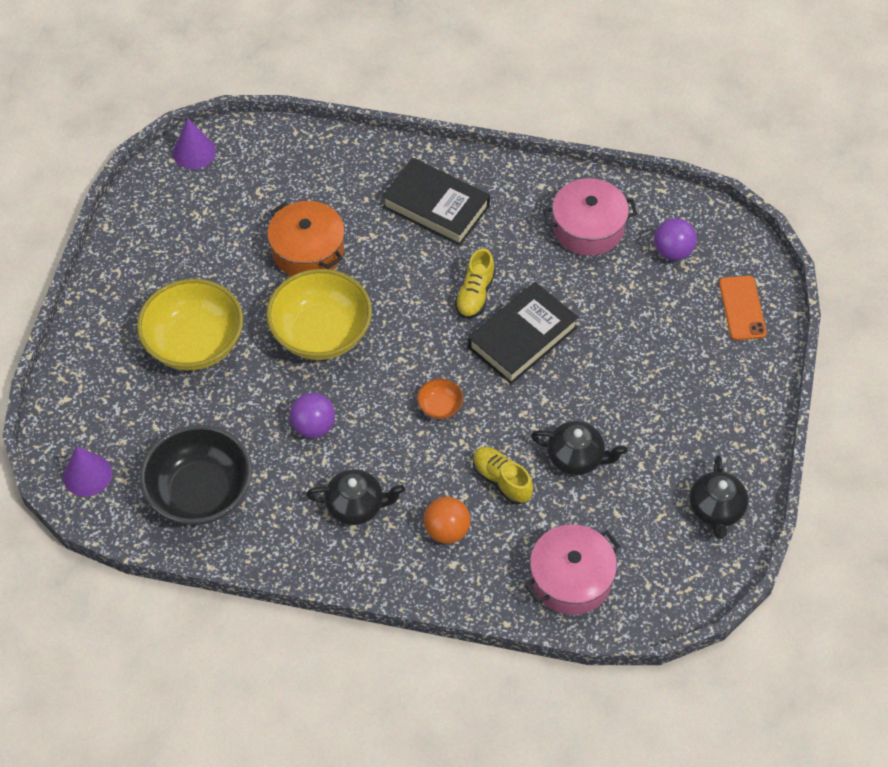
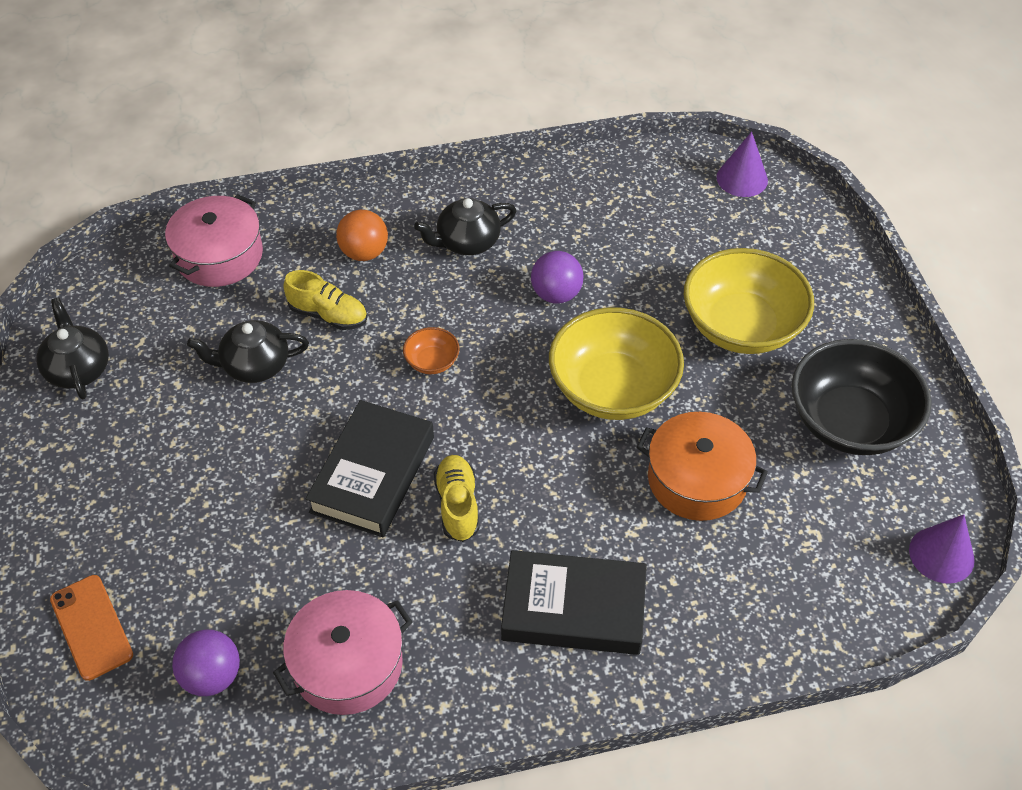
camera: 155 degrees right, 5 degrees down
(200, 492) = (625, 201): black bowl -> black bowl (850, 422)

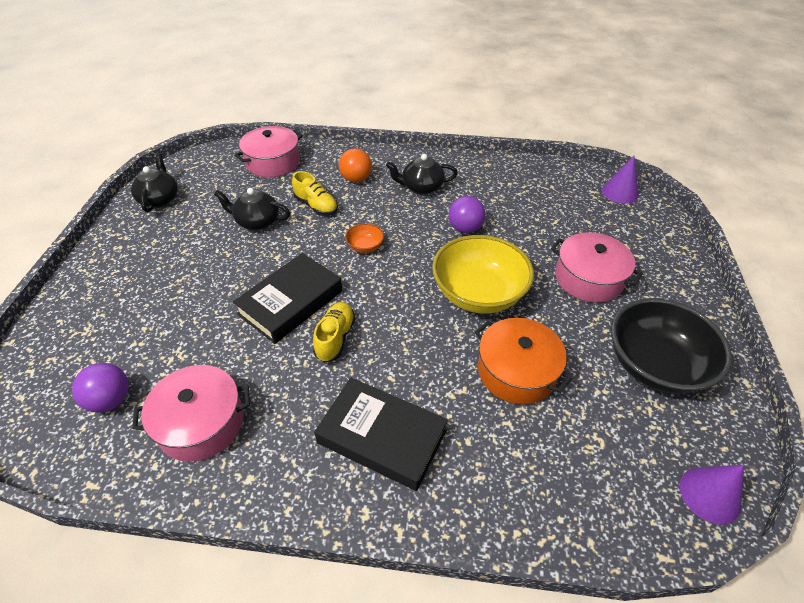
camera: 20 degrees right, 5 degrees down
(91, 627) = (63, 343): orange phone -> none
(741, 326) = (588, 278): yellow bowl -> pink pot

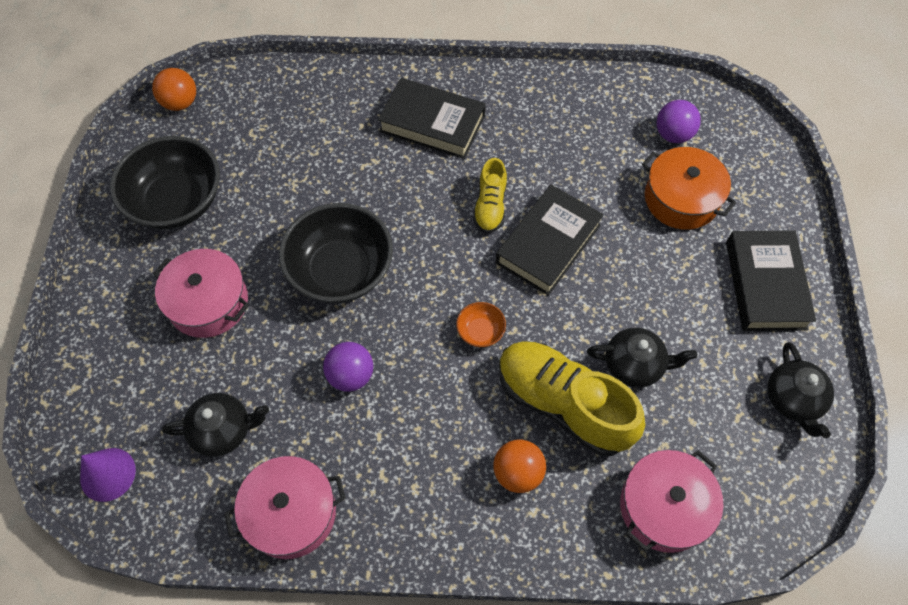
camera: 175 degrees right, 15 degrees up
(124, 261) = (765, 285): none -> black book
(201, 422) = (585, 123): pink pot -> pink pot (291, 513)
(316, 206) = (563, 404): yellow shoe -> yellow shoe, size x1.89
(421, 187) = (413, 460): black teapot -> black teapot (223, 430)
(478, 294) = (341, 271): yellow bowl -> black bowl
(516, 371) = (312, 186): orange pot -> orange pot (681, 199)
(710, 495) = (180, 103): purple cone -> orange ball

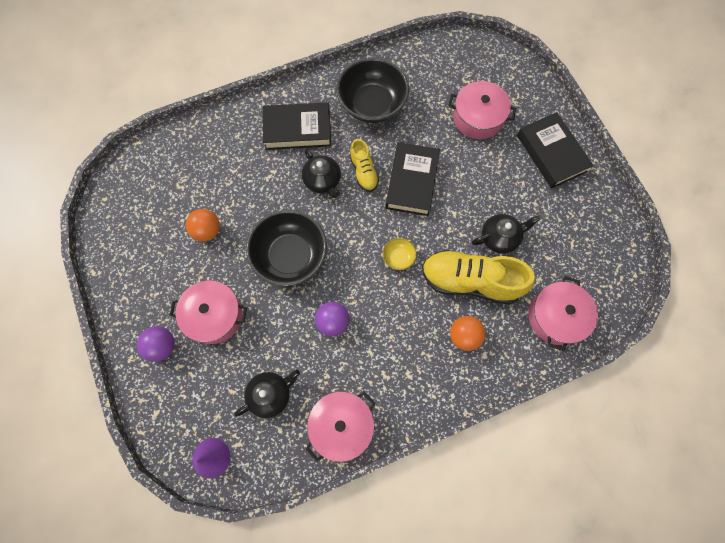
camera: 25 degrees left, 10 degrees up
(177, 202) = (153, 256): black bowl -> black bowl (372, 104)
(180, 103) = (115, 184): orange ball -> orange ball (207, 231)
(480, 331) = (398, 257): orange bowl -> yellow bowl
(673, 135) = (453, 76): purple ball -> purple ball (162, 346)
(681, 199) = (478, 118): orange pot -> pink pot
(793, 399) = (597, 219): black teapot -> black teapot (322, 181)

